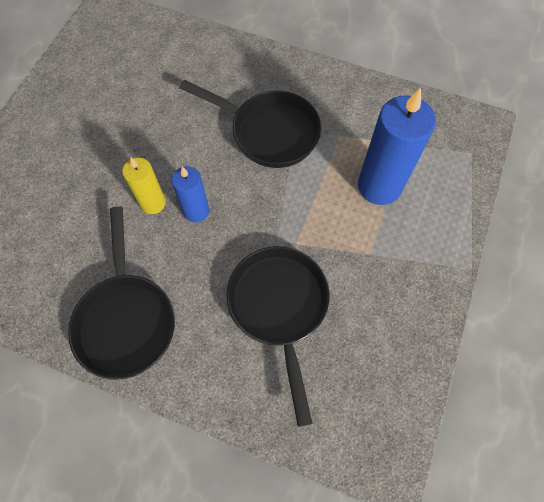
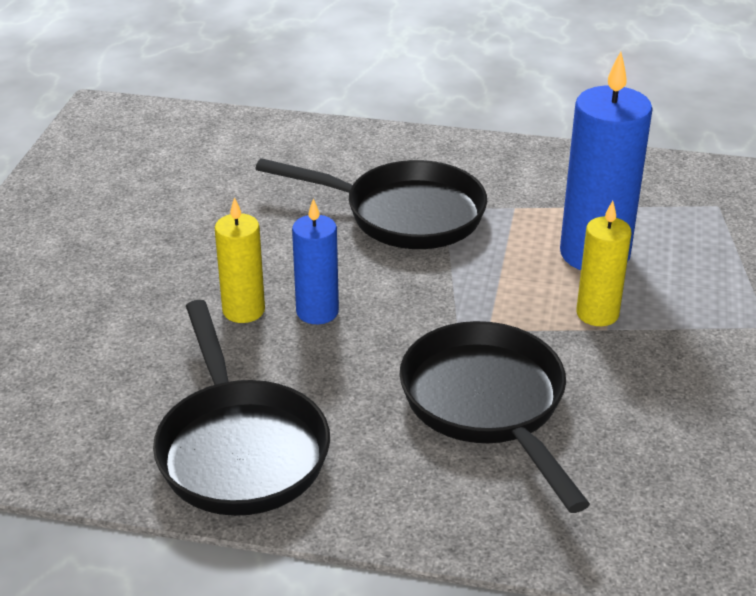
camera: 10 degrees left, 30 degrees down
(367, 240) = (597, 314): none -> yellow candle

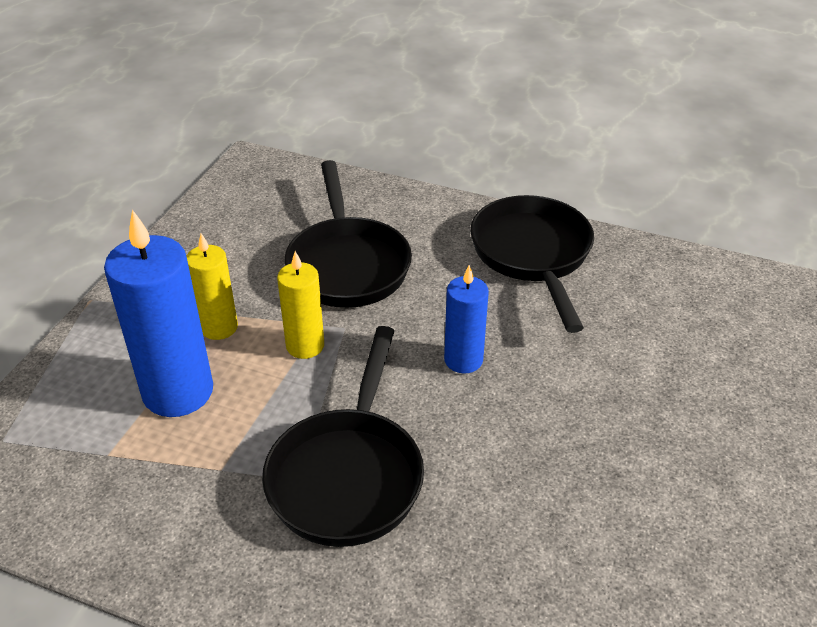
camera: 170 degrees left, 5 degrees up
(243, 310) = (531, 370): yellow candle -> yellow candle (305, 346)
(404, 214) = (348, 474): black pan -> black pan turned 105 degrees counterclockwise

